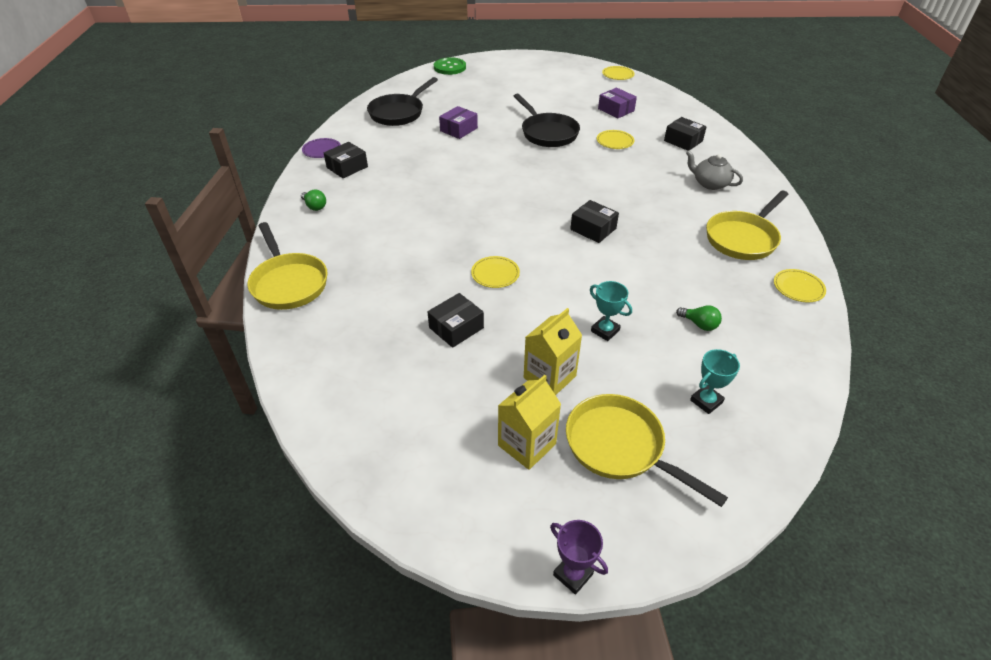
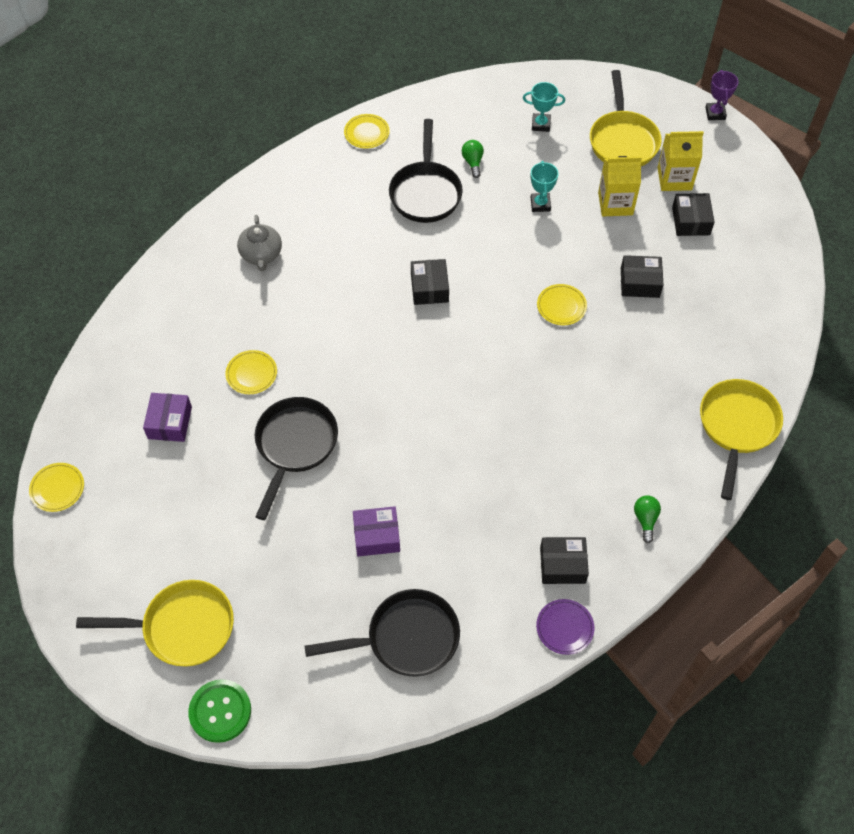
camera: 135 degrees left, 15 degrees up
(683, 141) = (190, 319): black box -> black box (691, 221)
(691, 279) = (425, 192): none -> black pan
(743, 238) = (333, 190): yellow pan -> yellow pan (182, 627)

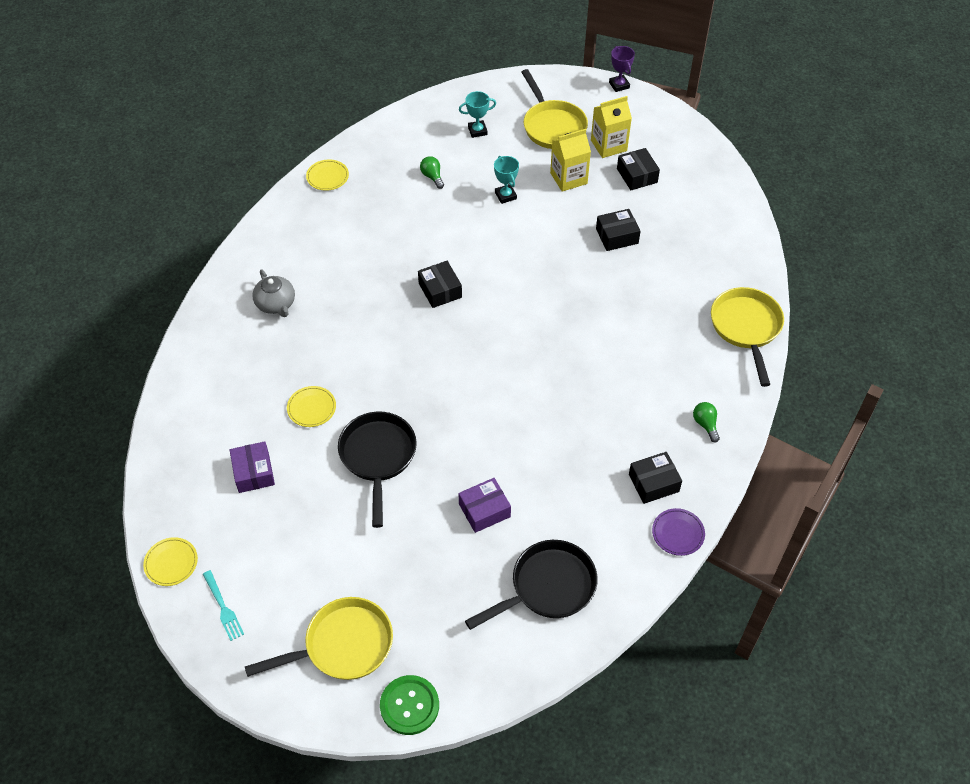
camera: 20 degrees left, 5 degrees down
(87, 549) = (223, 607): none -> turquoise fork
(425, 192) = (402, 212): black pan -> none
(561, 306) = (560, 273): yellow plate -> none

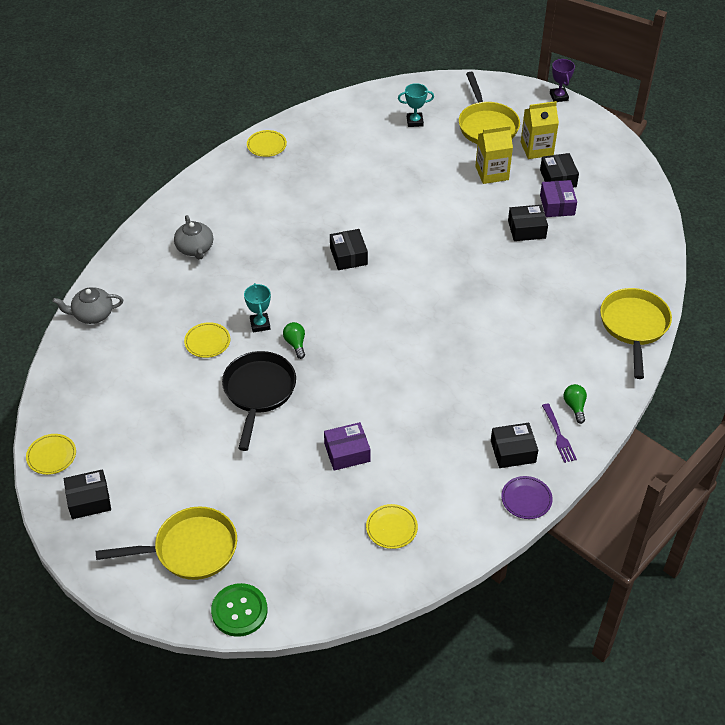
camera: 10 degrees right, 5 degrees down
(181, 395) = (92, 314): none -> grey teapot
(223, 607) = (89, 500): turquoise fork -> black box
(253, 472) = (142, 390): purple box -> purple box (557, 205)
(432, 177) = (363, 156): green light bulb -> green light bulb (295, 344)
(505, 196) = (428, 181): turquoise trophy -> turquoise trophy (260, 324)
(548, 587) = (391, 528): black pan -> yellow plate
(695, 458) = (558, 435): none -> purple fork

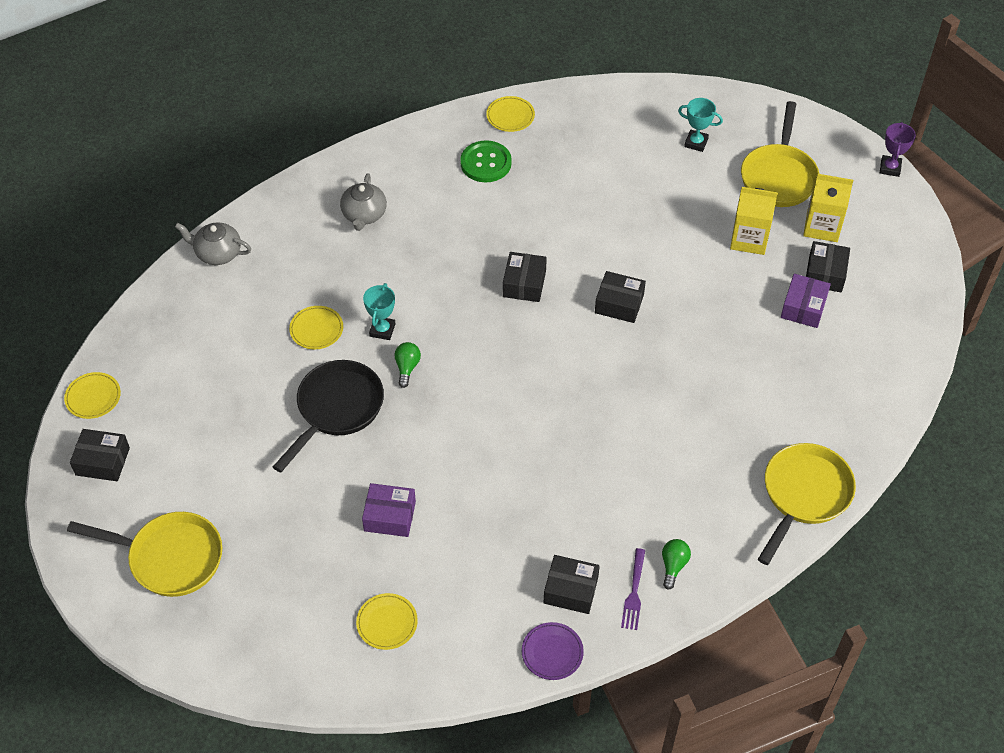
camera: 25 degrees right, 5 degrees up
(239, 611) = (181, 647): green button -> green button (486, 163)
(526, 229) = (748, 325): black box -> black box (619, 304)

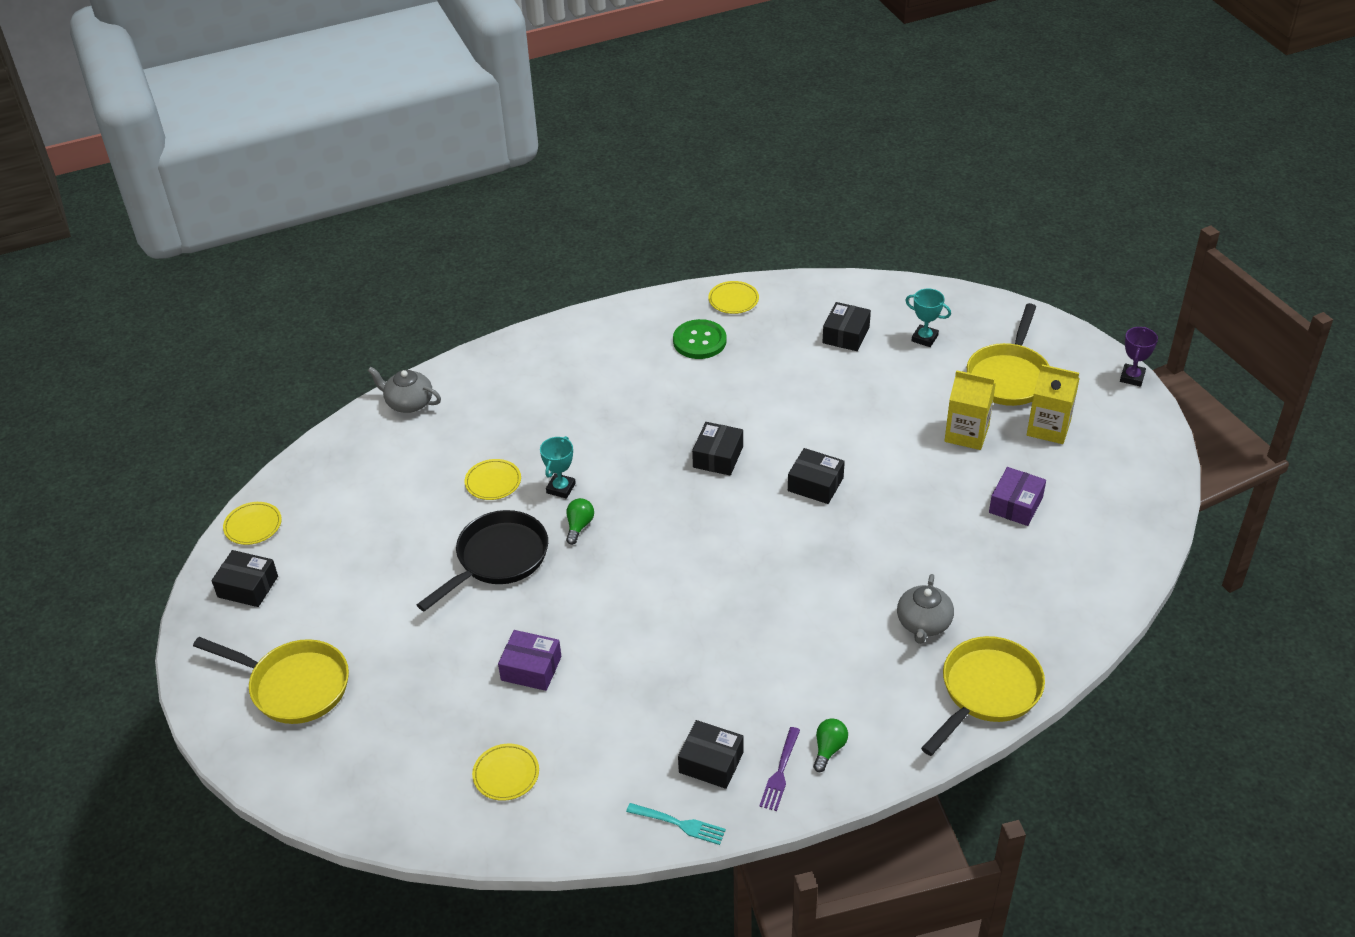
camera: 10 degrees right, 10 degrees down
(364, 214) = (564, 379): grey teapot -> grey teapot (923, 623)
(552, 652) = (679, 824): purple plate -> turquoise fork
(825, 273) = (1045, 474): black box -> black box (846, 335)

